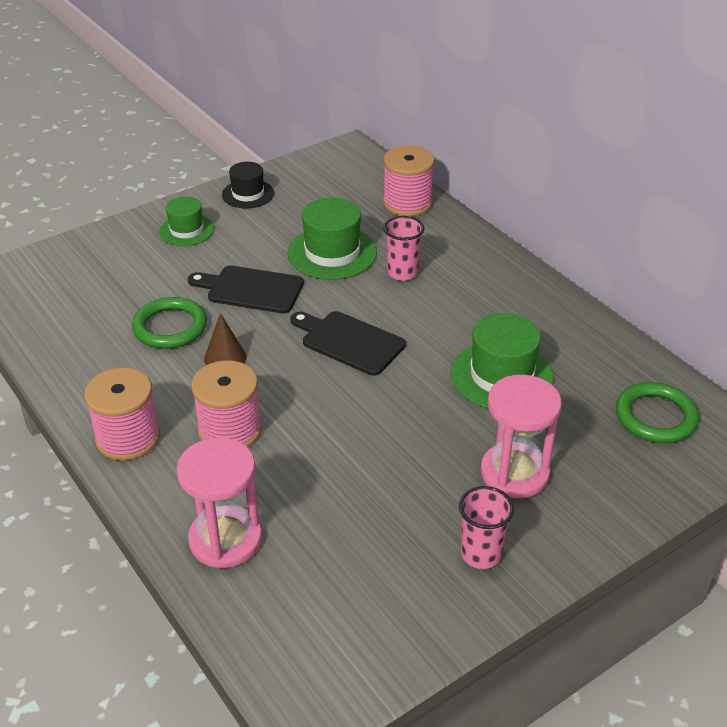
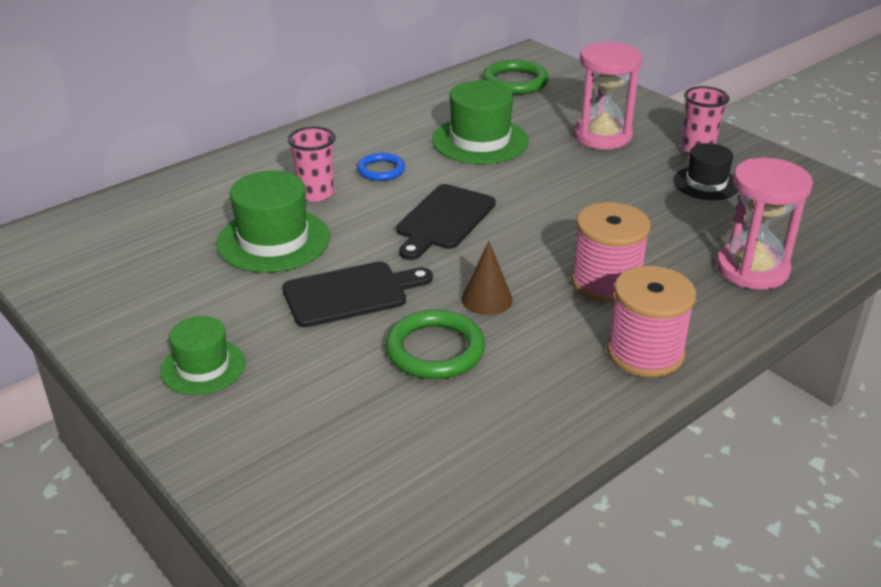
camera: 95 degrees left, 5 degrees down
(248, 194) = (114, 320): black hat -> black hat (706, 183)
(251, 289) = (350, 294): black cutting board -> black cutting board turned 120 degrees counterclockwise
(407, 203) = (170, 195): pink spool -> none
(442, 309) = (381, 170): none -> blue ring

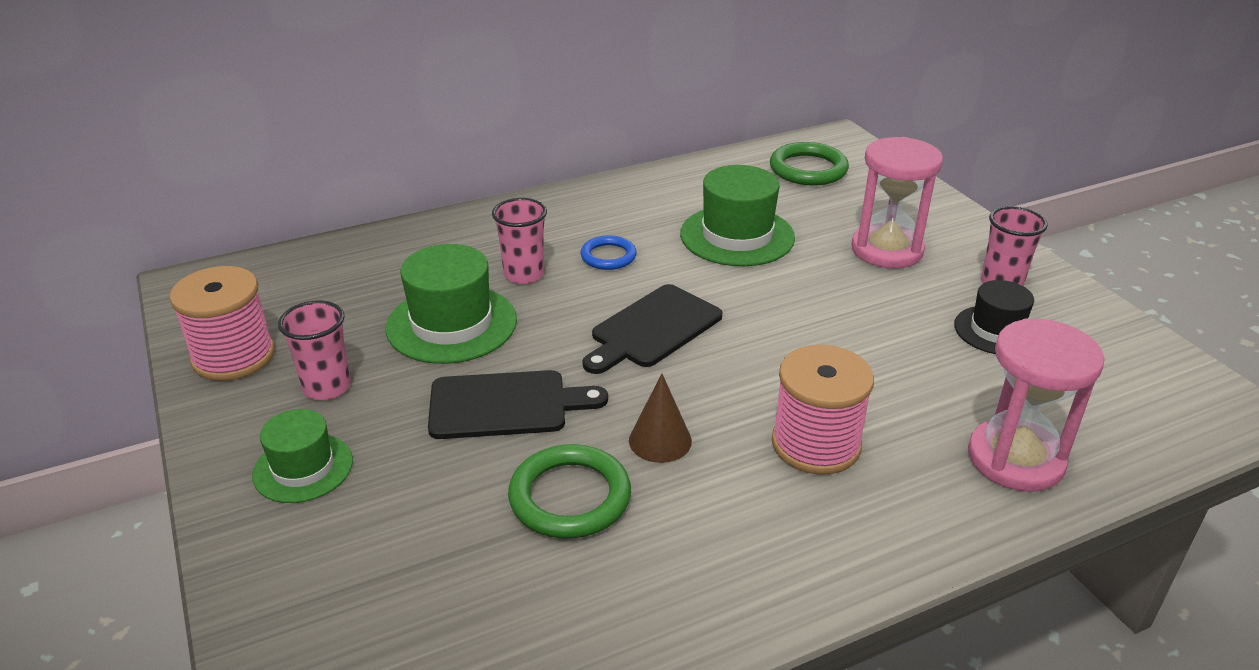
camera: 15 degrees right, 0 degrees up
(190, 304) = (327, 387): none -> pink cup
(645, 353) = (828, 552): pink spool -> pink spool (233, 357)

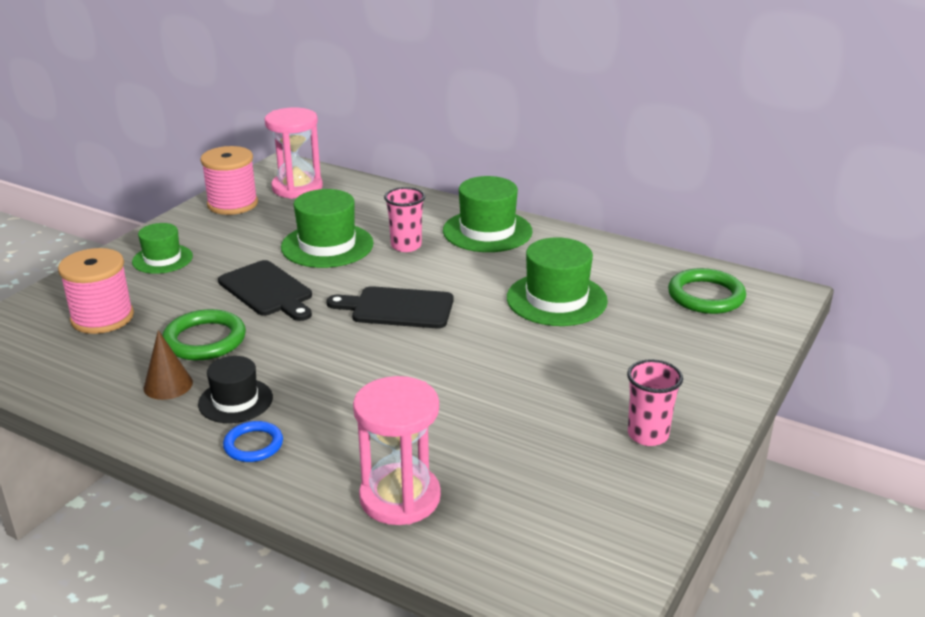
camera: 55 degrees right, 5 degrees down
(327, 387) = (232, 237): pink cup -> none
(558, 218) = (487, 231): none -> green hat
(608, 256) = (464, 264): blue ring -> blue ring (253, 445)
(660, 440) = (283, 350): brown cone -> brown cone (168, 385)
(816, 444) = (334, 407): pink spool -> pink spool (102, 318)
(887, 250) = (626, 366): pink hourglass -> pink hourglass (297, 188)
(996, 330) = (569, 449): black hat -> black hat (235, 401)

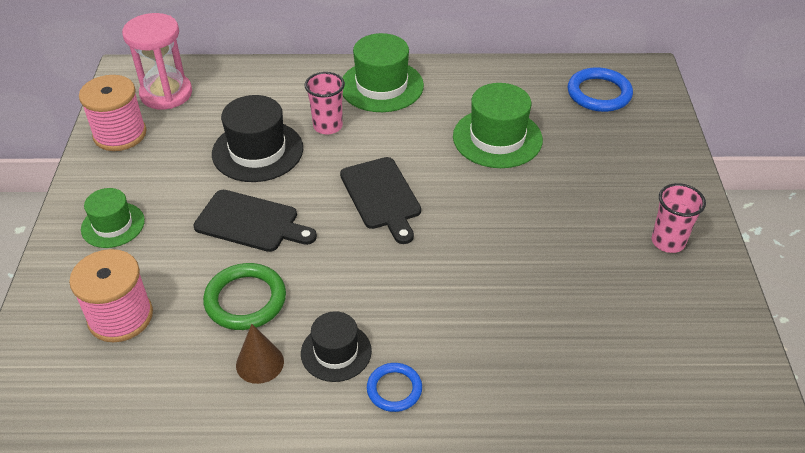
camera: 30 degrees left, 15 degrees up
(327, 245) = (257, 151): green hat -> black hat
(397, 308) = (381, 196): black cutting board -> black cutting board turned 90 degrees counterclockwise
(400, 498) = (553, 383): pink hourglass -> none
(706, 296) = (599, 93): green ring -> blue ring

